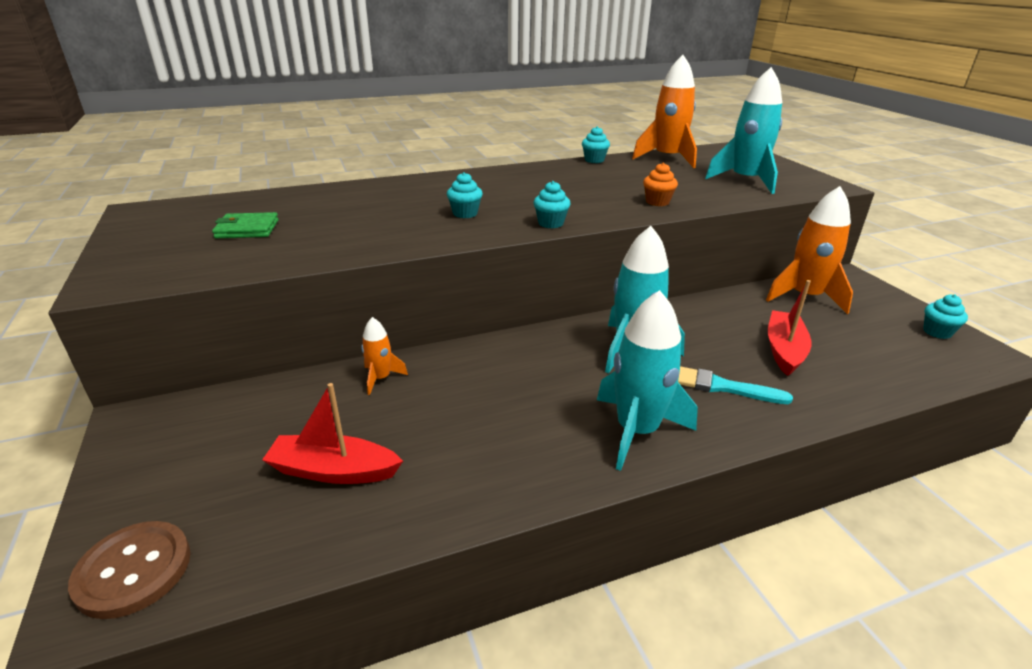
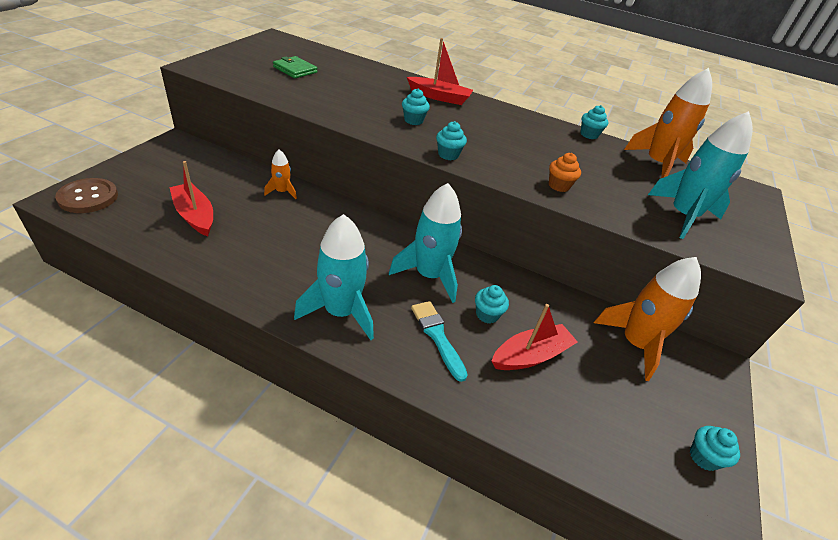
camera: 40 degrees right, 10 degrees up
(439, 186) = (439, 97): none -> red boat
(715, 346) = (487, 314): none -> turquoise cupcake

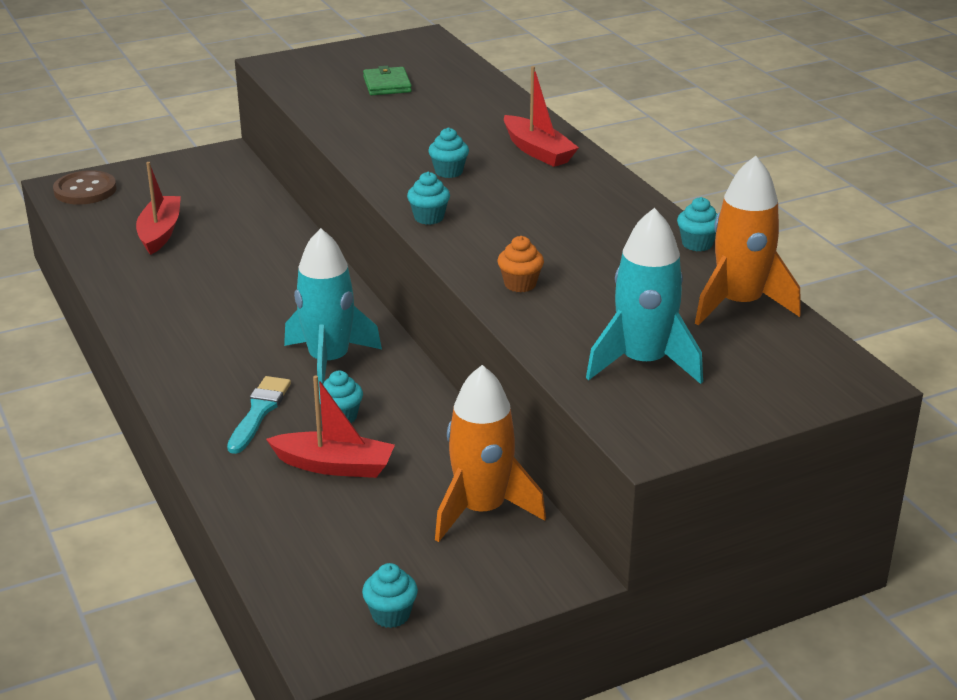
camera: 45 degrees right, 10 degrees down
(282, 192) = (276, 234): orange rocket -> none
(341, 312) = (192, 358): turquoise rocket -> none

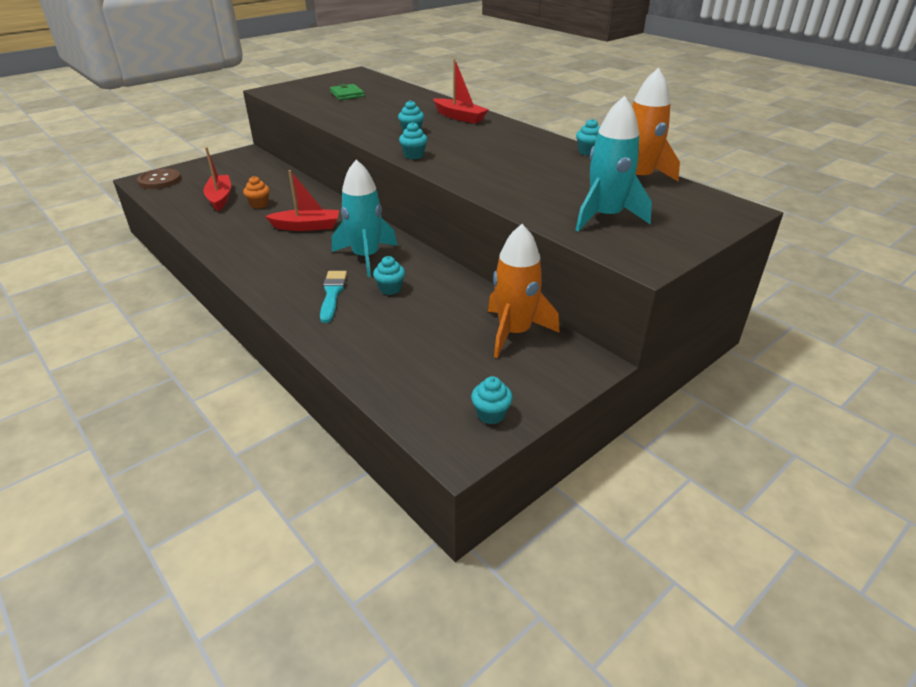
camera: 15 degrees left, 5 degrees up
(334, 466) = (400, 320): red boat -> red boat (307, 226)
(520, 284) = (495, 184): orange cupcake -> orange cupcake (259, 204)

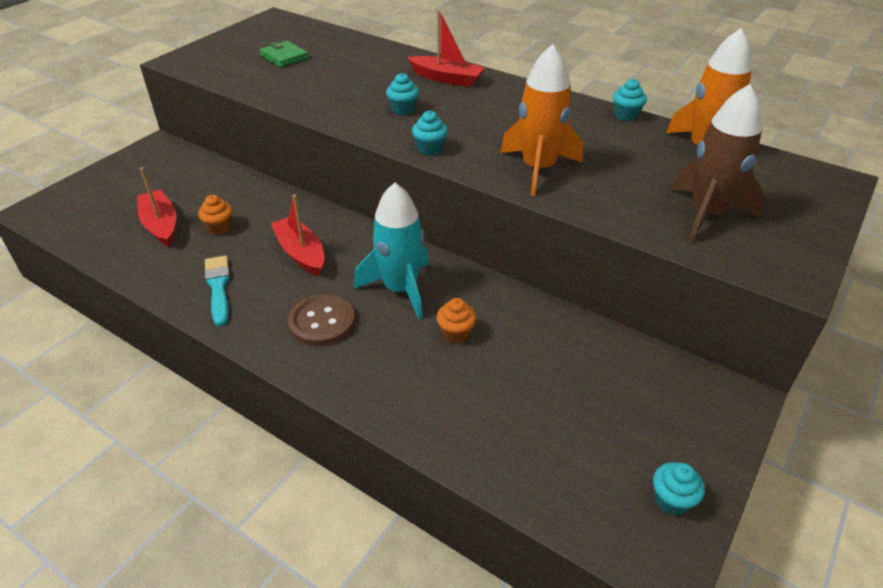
camera: 15 degrees left, 5 degrees up
(160, 180) = (60, 208): brown button -> brown button (322, 322)
(307, 226) = (301, 253): red boat -> red boat turned 105 degrees counterclockwise
(332, 294) = (390, 355): turquoise brush -> turquoise brush (218, 287)
(390, 289) = (456, 333): turquoise cupcake -> orange cupcake
(514, 332) = (632, 371): orange rocket -> orange rocket (538, 169)
(605, 217) = (707, 215): turquoise rocket -> brown rocket

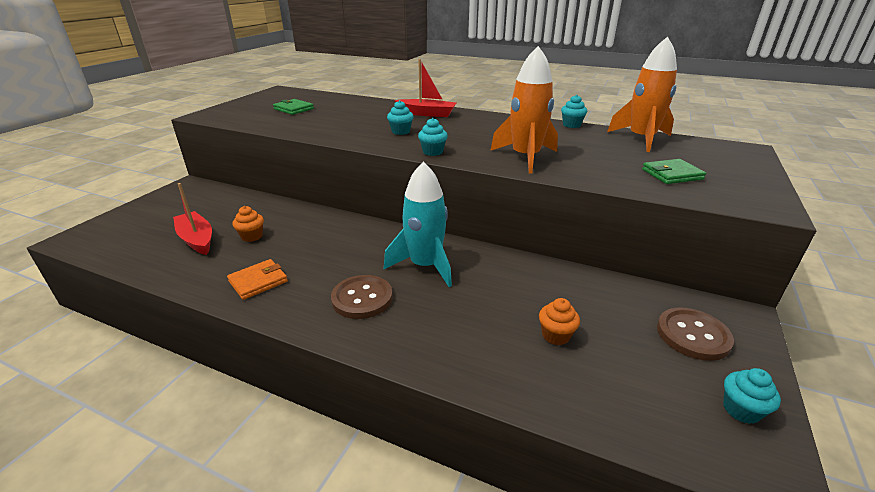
camera: 10 degrees left, 10 degrees down
(218, 287) = (258, 281): turquoise brush -> orange wallet
(301, 253) = (329, 248): red boat -> none
(456, 333) = (485, 294): orange cupcake -> orange cupcake (555, 335)
(666, 413) = (692, 335): none -> brown button
(707, 215) = (672, 174): brown rocket -> green wallet

